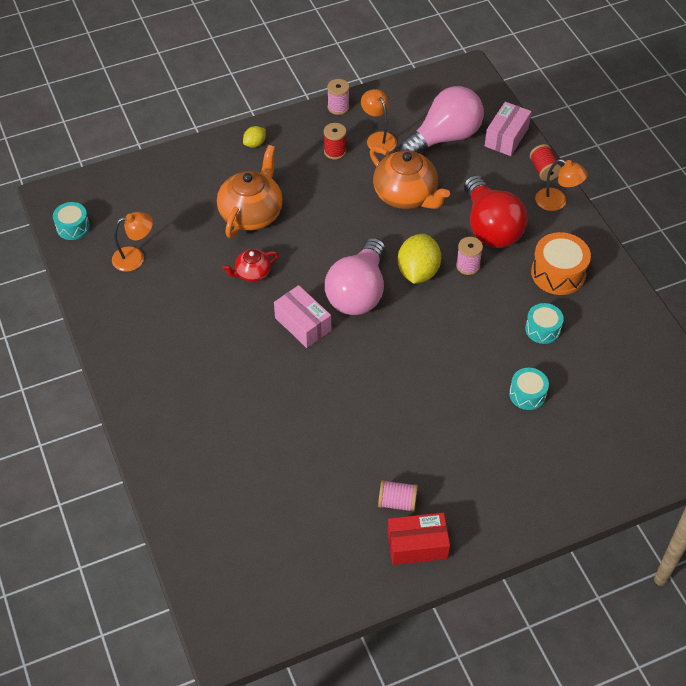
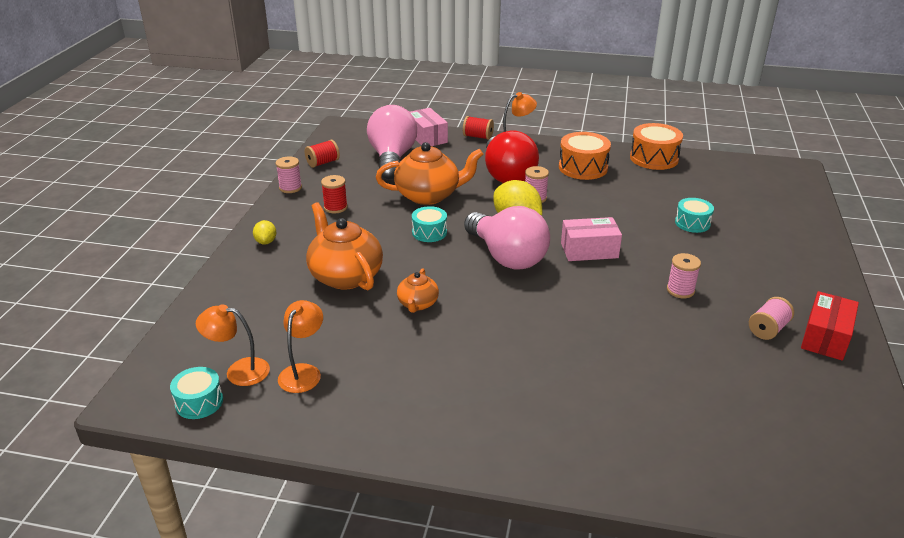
camera: 55 degrees left, 20 degrees down
(252, 273) = (417, 304): red teapot -> orange teapot
(303, 324) = (512, 300): pink box -> pink box (589, 250)
(378, 138) = (351, 184): orange lamp -> orange lamp (239, 371)
(394, 100) = (323, 163): none -> red spool
(406, 424) = (680, 290): none -> pink spool
(490, 227) = (507, 175): red light bulb -> red light bulb turned 60 degrees clockwise
(542, 329) = (632, 193): turquoise drum -> turquoise drum (429, 232)
(633, 318) = (654, 158): none -> orange drum

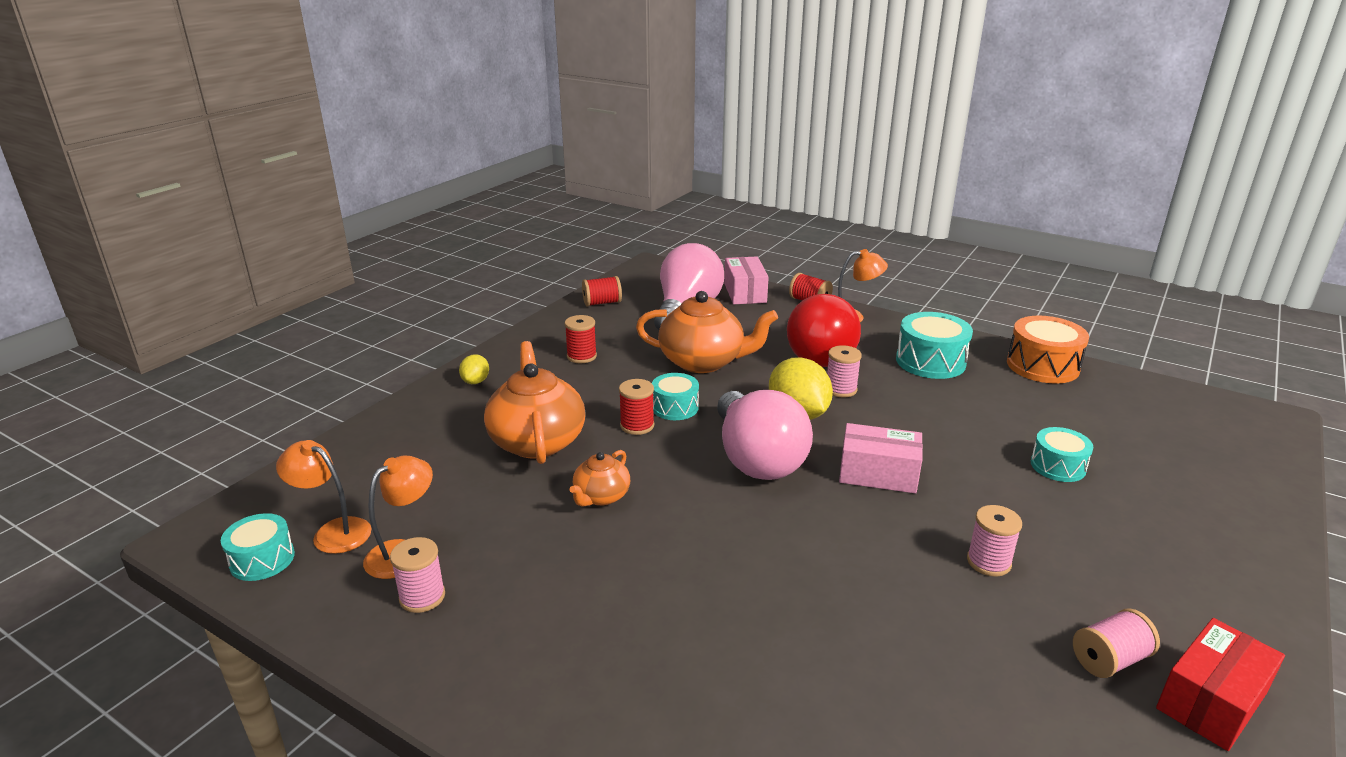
camera: 20 degrees right, 5 degrees down
(290, 188) = (546, 325): pink spool -> pink spool (422, 597)
(411, 250) = (637, 425): none -> red spool
(583, 168) = (930, 361): orange drum -> turquoise drum

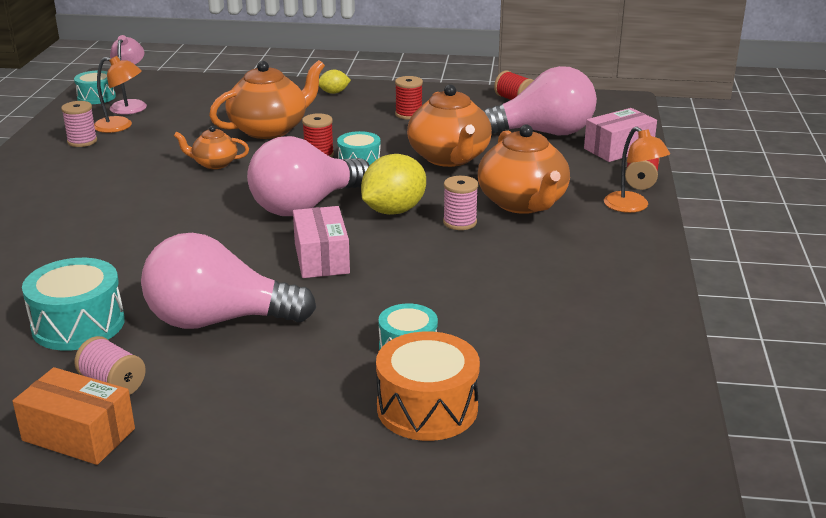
camera: 65 degrees right, 0 degrees up
(333, 532) = (130, 105): orange lamp -> pink lamp
(820, 354) = (523, 203): red light bulb -> orange teapot
(930, 361) = (572, 259): turquoise drum -> turquoise drum (78, 324)
(988, 562) = (218, 320): pink spool -> pink light bulb
(1042, 366) = (640, 327): orange drum -> orange drum (427, 408)
(1211, 701) = (79, 434): red box -> orange box

